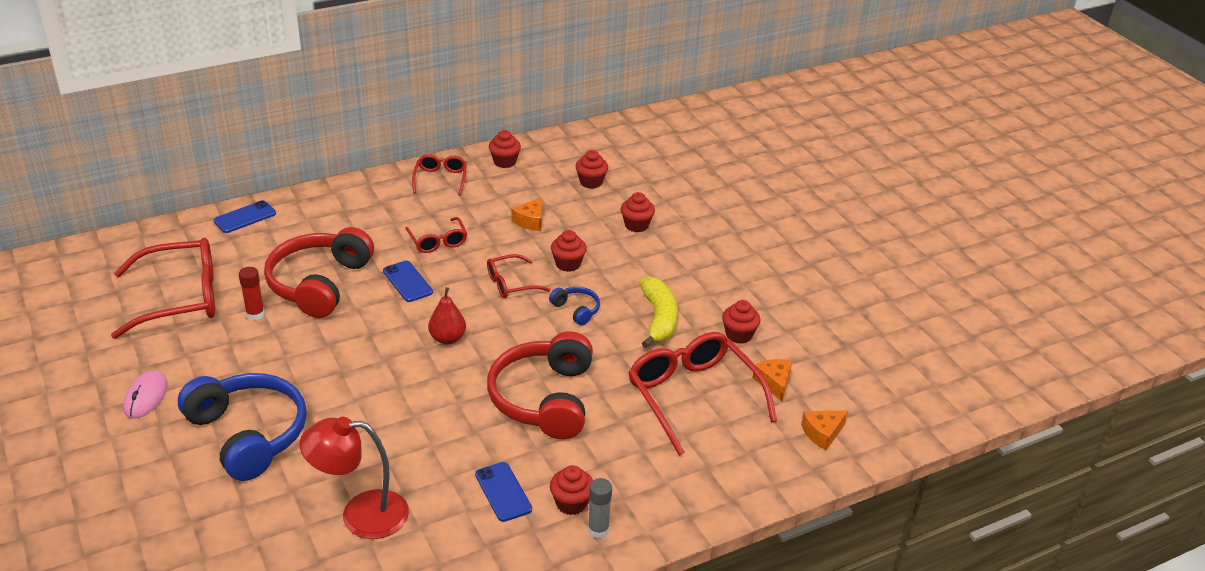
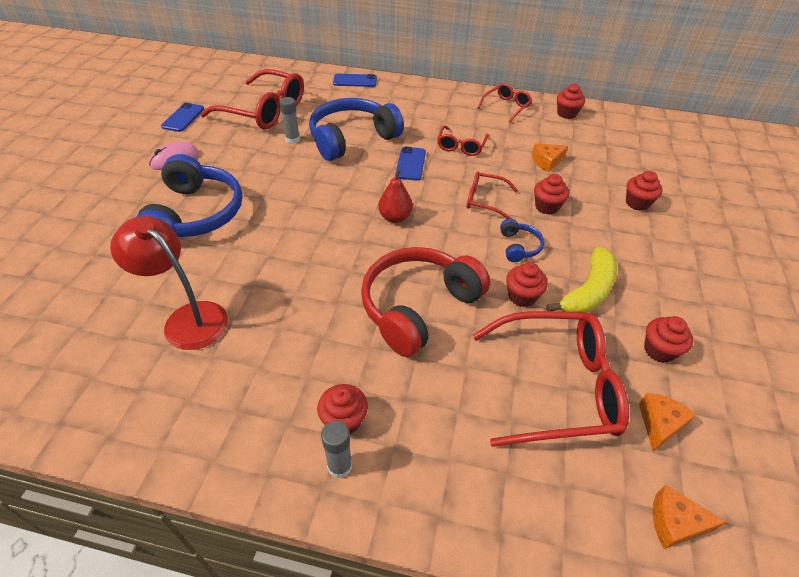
camera: 40 degrees right, 10 degrees up
(255, 314) = (292, 139): red glue stick -> grey glue stick
(319, 284) = (352, 139): red headphones -> blue headphones
(503, 492) = (302, 369): blue phone -> blue phone (183, 117)
(591, 182) = (625, 154): red cupcake -> red cupcake (522, 296)
(693, 396) = (557, 386): red glasses -> red glasses turned 75 degrees clockwise

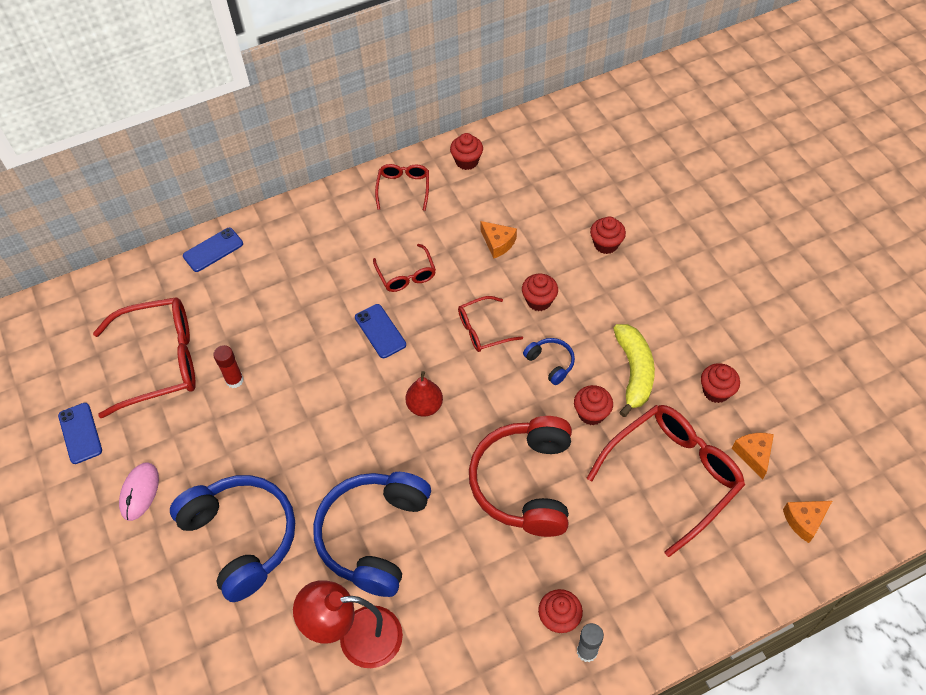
camera: 35 degrees left, 10 degrees up
(292, 139) = (234, 380): grey glue stick -> red glue stick
(352, 139) = (293, 337): blue headphones -> blue headphones (373, 536)
(546, 162) = (498, 243): orange cheese -> orange cheese turned 75 degrees counterclockwise

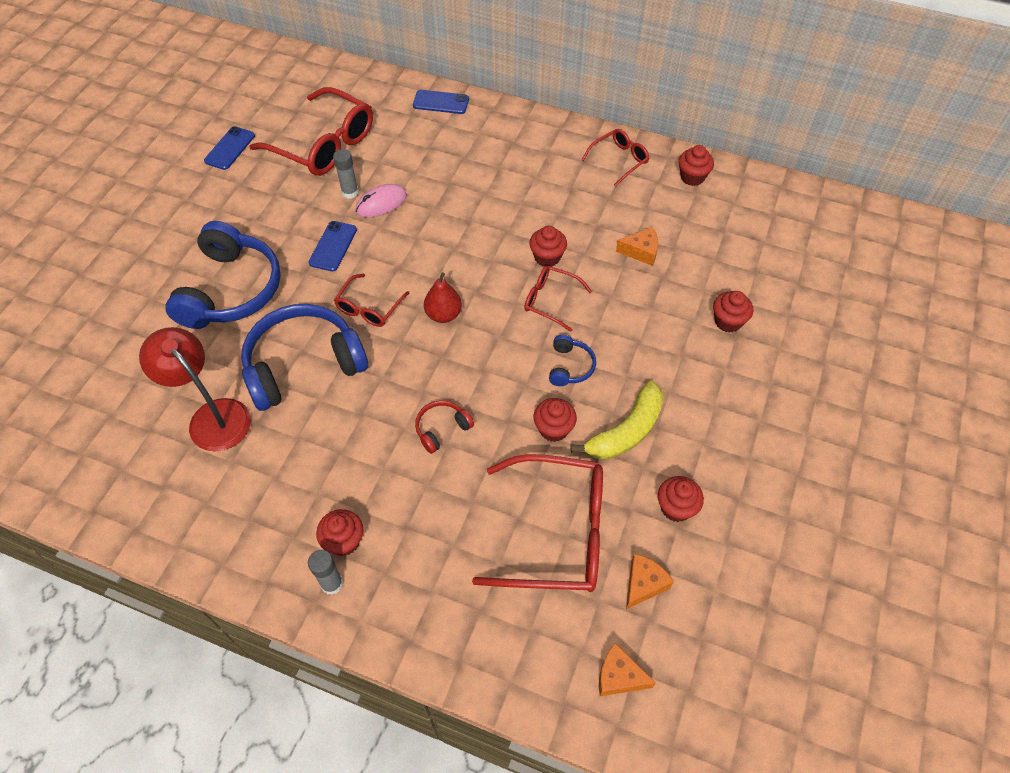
camera: 45 degrees right, 0 degrees up
(139, 492) = (215, 210): pink mouse -> pink mouse (381, 203)
(234, 380) = (350, 192): red glue stick -> grey glue stick
(380, 331) = (479, 240): blue phone -> blue phone (333, 246)
(406, 275) = (545, 219): red glasses -> red glasses (369, 308)
(498, 243) = (641, 251): orange cheese -> orange cheese turned 90 degrees counterclockwise
(524, 483) = (442, 429): red headphones -> red headphones, size x0.44
(539, 301) = (619, 316): red cupcake -> red cupcake (547, 257)

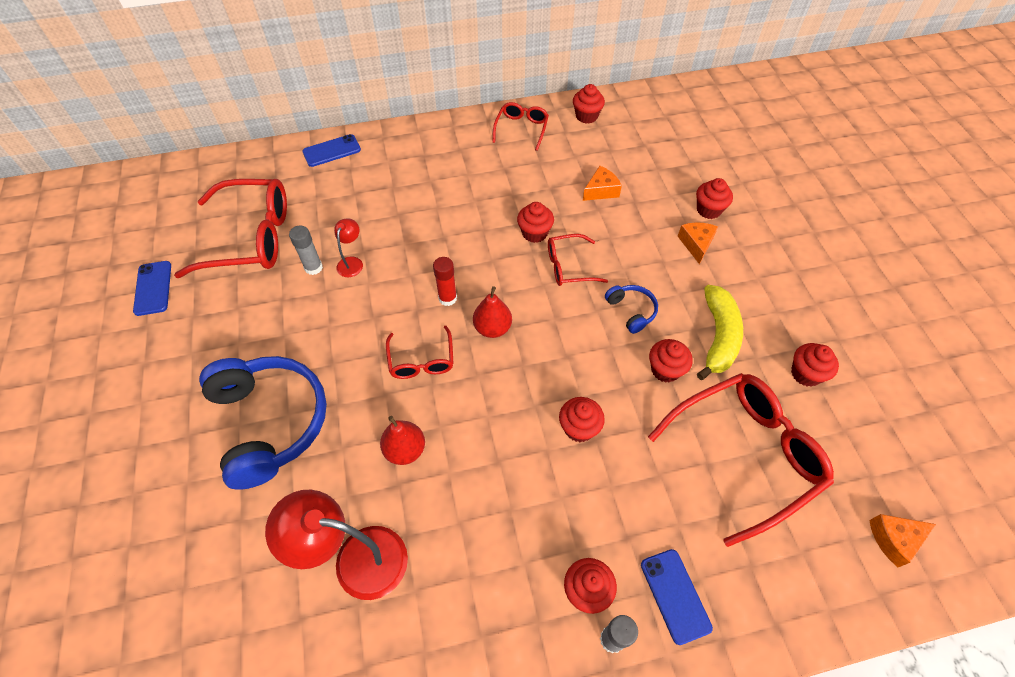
camera: 35 degrees left, 0 degrees up
(303, 365) = (405, 450): blue headphones -> red pear
(333, 246) = (339, 324): blue phone -> blue phone (675, 595)
(381, 203) = (352, 262): pink mouse -> red lamp
(429, 271) = (447, 298): none -> red glue stick
(442, 429) = (579, 428): red headphones -> red cupcake
(643, 584) = (841, 450): orange cheese -> orange cheese (696, 244)

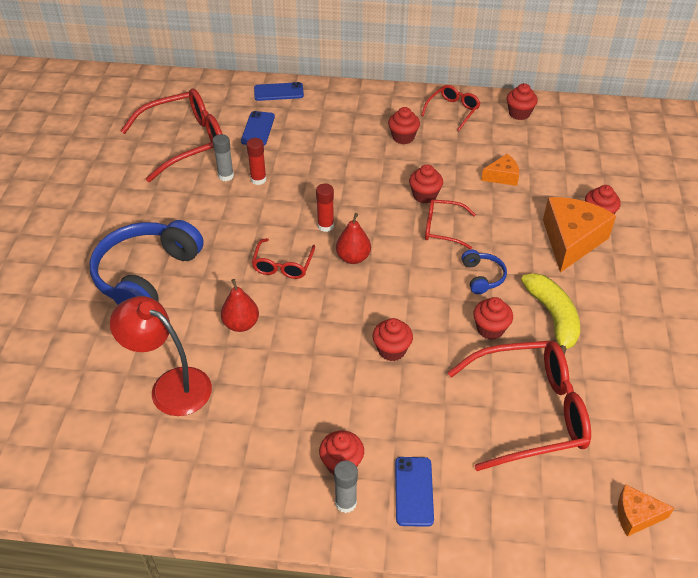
camera: 20 degrees right, 10 degrees down
(153, 288) = (97, 160): blue phone -> blue phone (258, 129)
(251, 238) = (185, 142): red glasses -> red glasses turned 45 degrees counterclockwise
(270, 422) = (146, 276): blue headphones -> blue headphones turned 150 degrees counterclockwise
(352, 262) = (258, 179): red lamp -> red glue stick
(696, 244) = (571, 240): orange cheese -> orange cheese, size x1.93
(718, 337) = (553, 317): yellow banana -> yellow banana turned 45 degrees counterclockwise
(805, 374) = (621, 368): red cupcake -> red cupcake (403, 137)

